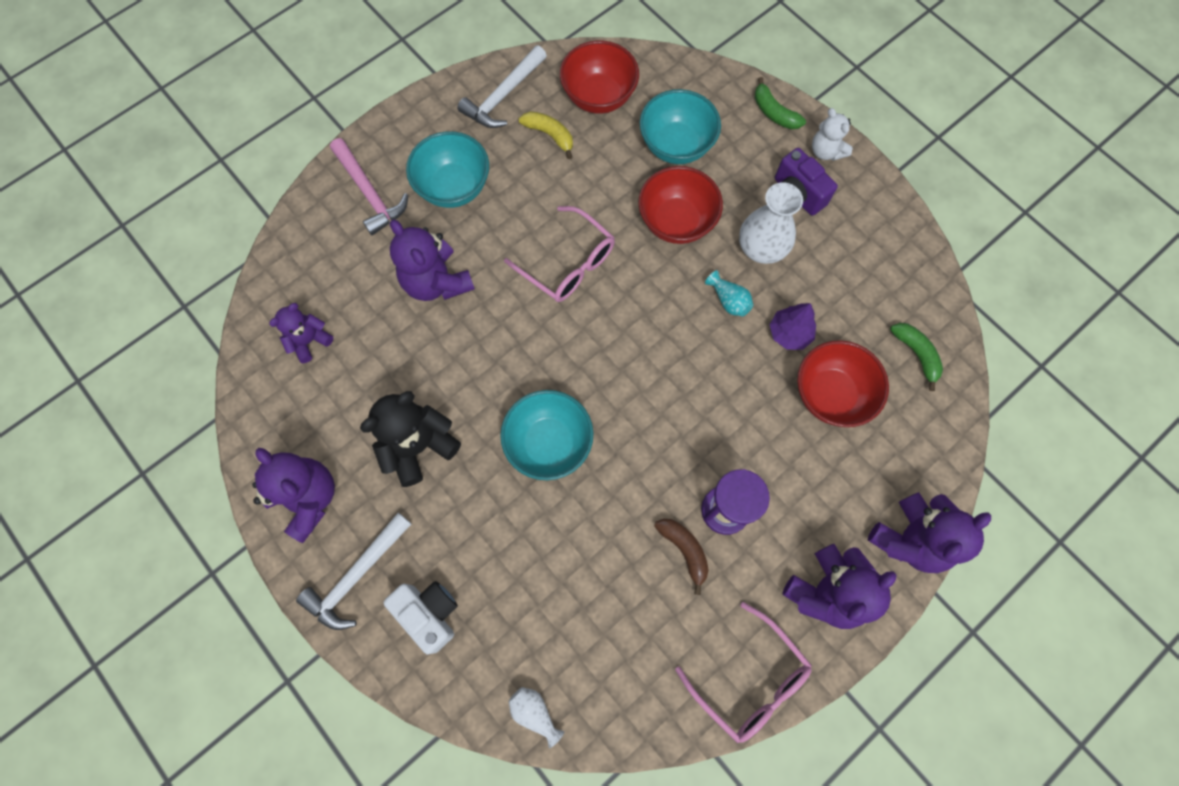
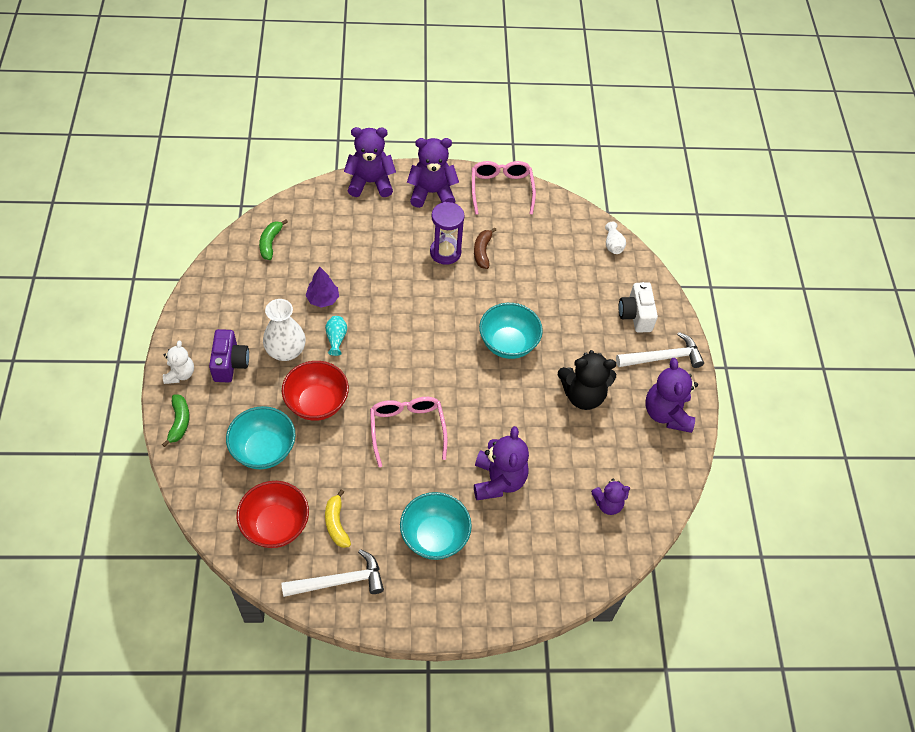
camera: 145 degrees left, 15 degrees down
(370, 193) = (495, 579): pink hammer -> none
(830, 394) = (336, 258): red bowl -> none

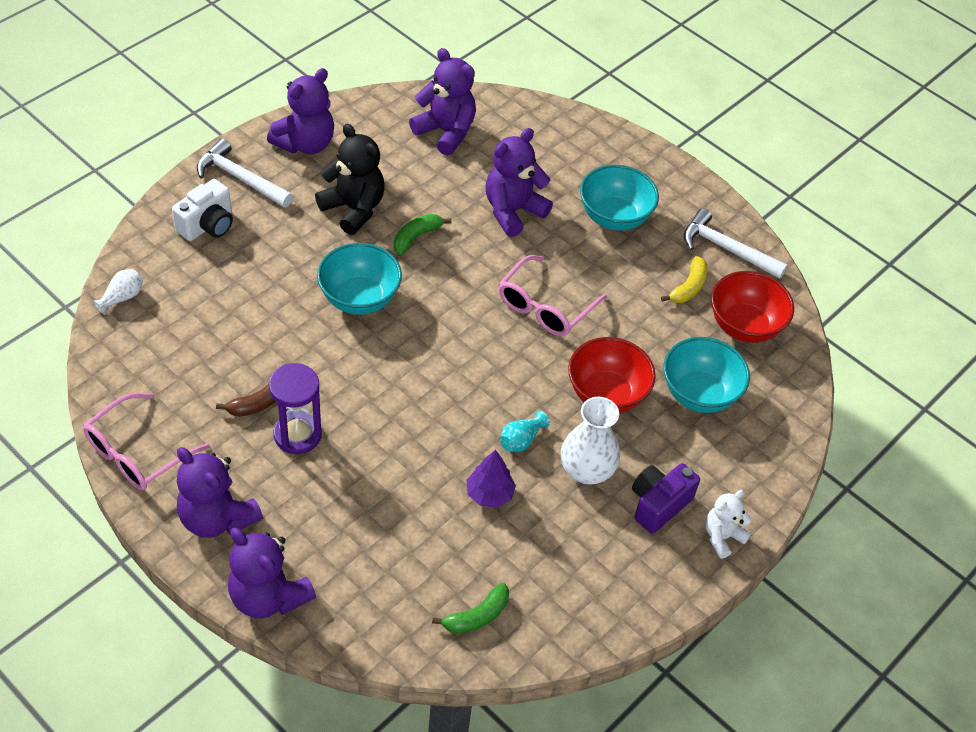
camera: 135 degrees left, 5 degrees down
(179, 422) = (763, 486): green banana -> green banana (416, 237)
(608, 504) = (446, 132): purple teddy bear -> purple teddy bear, size x1.66

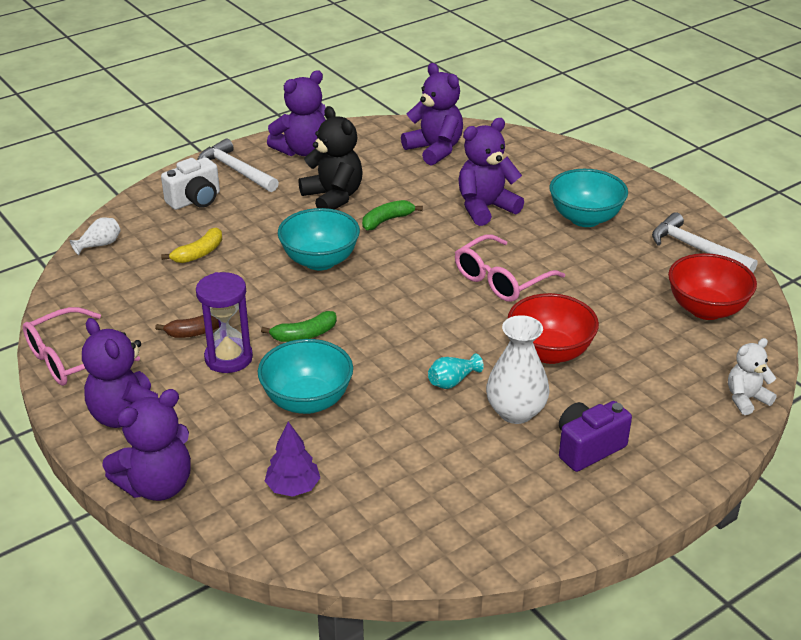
camera: 15 degrees right, 15 degrees down
(268, 596) = (157, 485): purple teddy bear -> purple teddy bear turned 90 degrees counterclockwise
(477, 616) = (369, 525): green banana -> green banana (304, 335)
(489, 494) = (409, 422): purple tree -> purple tree (293, 487)
(688, 287) = (651, 275): yellow banana -> yellow banana (199, 253)
(699, 394) = (648, 359): turquoise bowl -> turquoise bowl (307, 401)
(722, 537) = (654, 483): white teddy bear -> white teddy bear (746, 399)

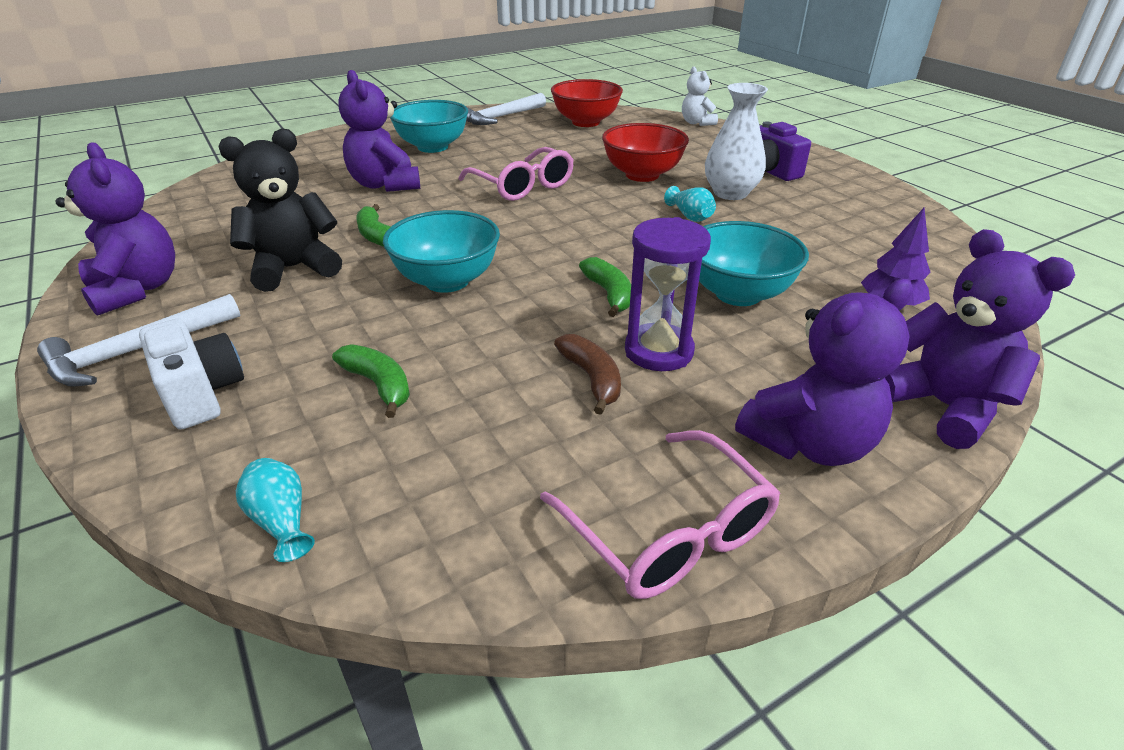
camera: 85 degrees left, 0 degrees up
(99, 245) = (281, 521): white vase -> turquoise vase
(199, 253) = (378, 385): yellow banana -> green banana
(435, 150) = (234, 202): purple teddy bear -> none

